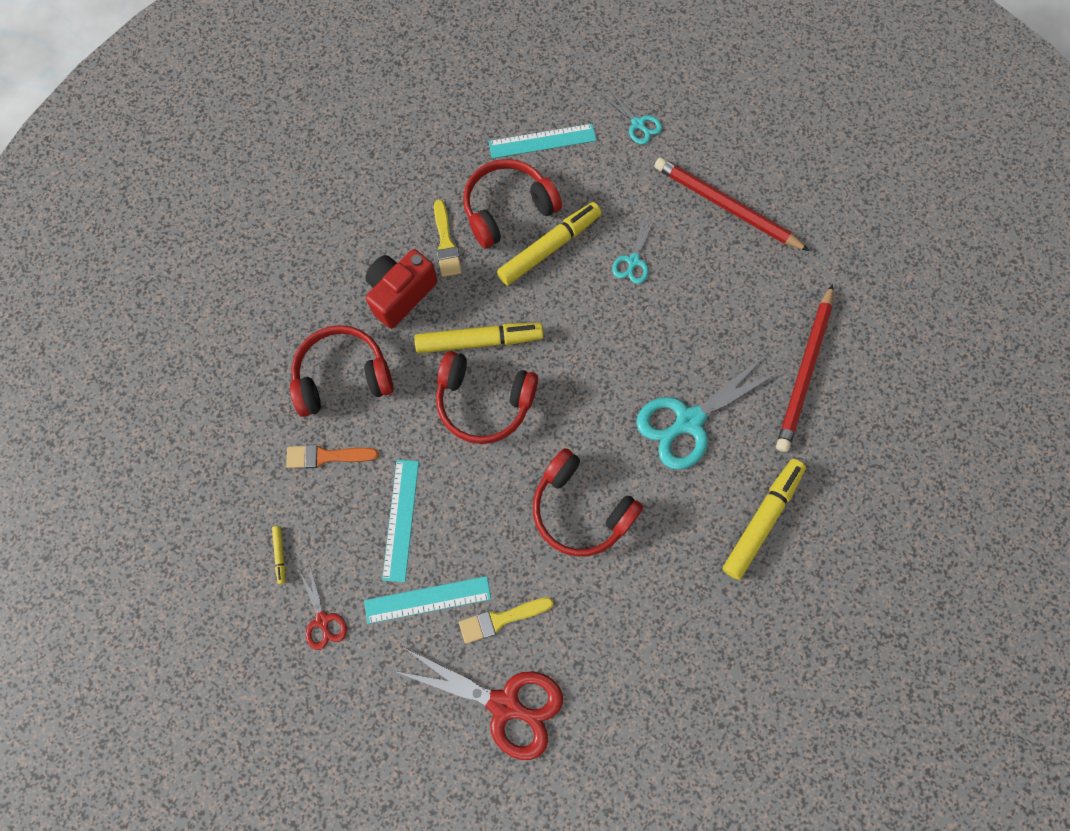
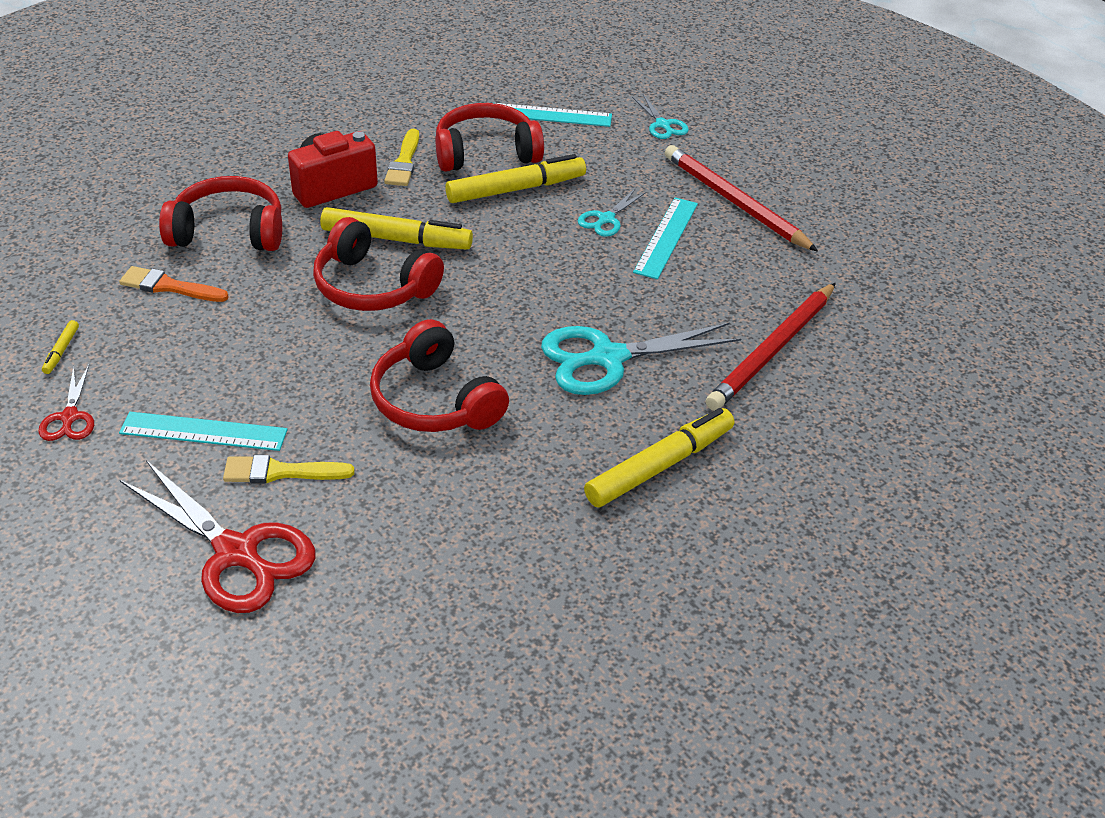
camera: 15 degrees right, 30 degrees down
(400, 519) = (217, 356): turquoise ruler -> turquoise ruler (666, 237)

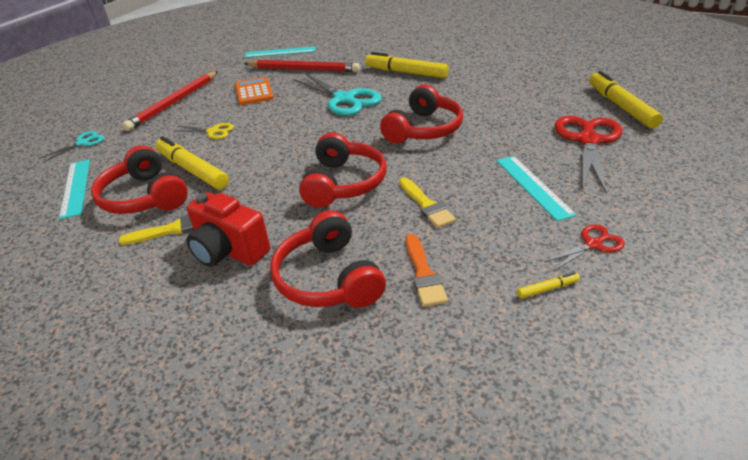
camera: 110 degrees left, 5 degrees down
(281, 472) = (526, 150): yellow brush -> yellow brush (426, 205)
(396, 239) = (283, 194): yellow marker -> yellow marker (621, 106)
(606, 219) = (213, 131): turquoise scissors -> yellow scissors
(666, 237) = (223, 111): turquoise ruler -> turquoise ruler (280, 52)
(714, 278) = (254, 92): none -> orange calculator

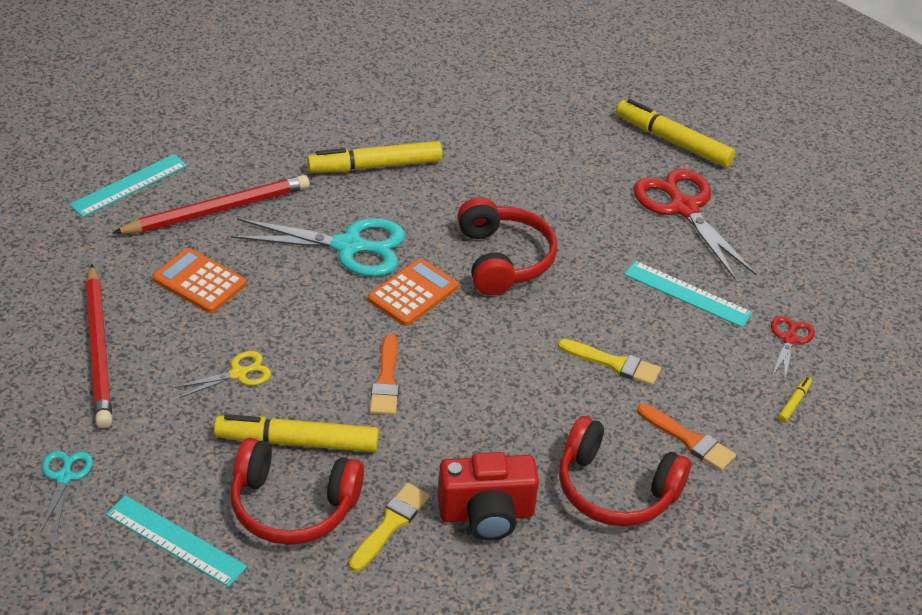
camera: 45 degrees left, 5 degrees up
(276, 161) = (386, 380): none -> orange brush
(343, 183) = (502, 376): red headphones -> none
(349, 128) = (413, 293): none -> orange calculator

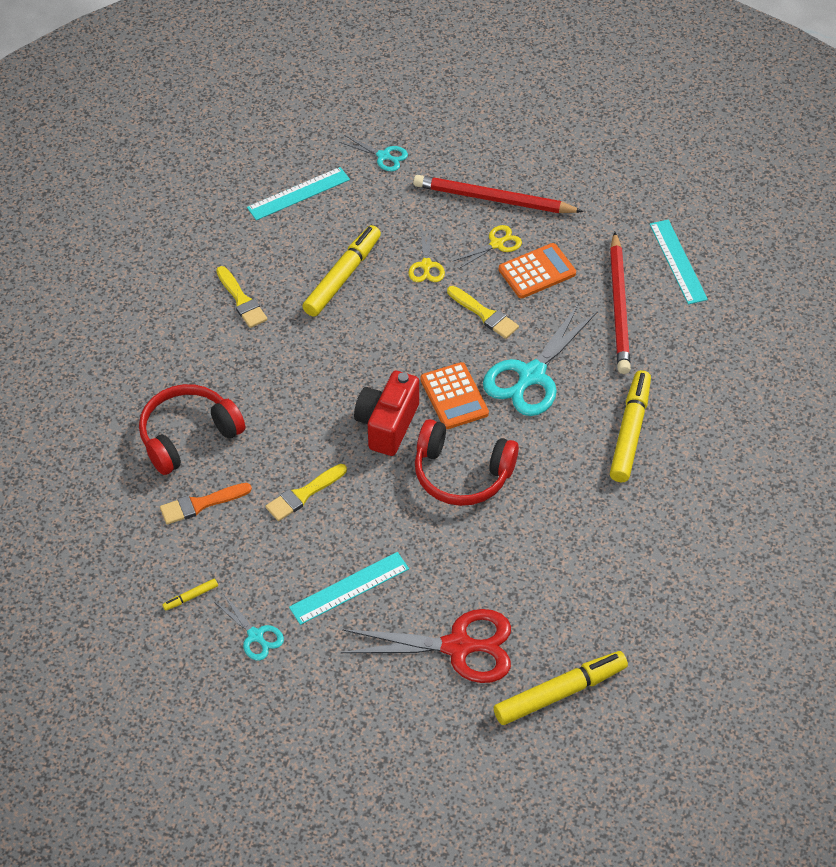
camera: 120 degrees right, 10 degrees up
(173, 325) = (497, 244): none -> yellow scissors
(286, 304) = (484, 314): none -> yellow brush
(292, 506) = (289, 257): red headphones -> none
(386, 380) = (370, 345): orange brush -> none
(486, 514) = (216, 353): red camera -> red camera (387, 424)
(789, 339) = (255, 636): red scissors -> turquoise scissors
(794, 402) = (190, 597): yellow marker -> yellow marker turned 90 degrees clockwise

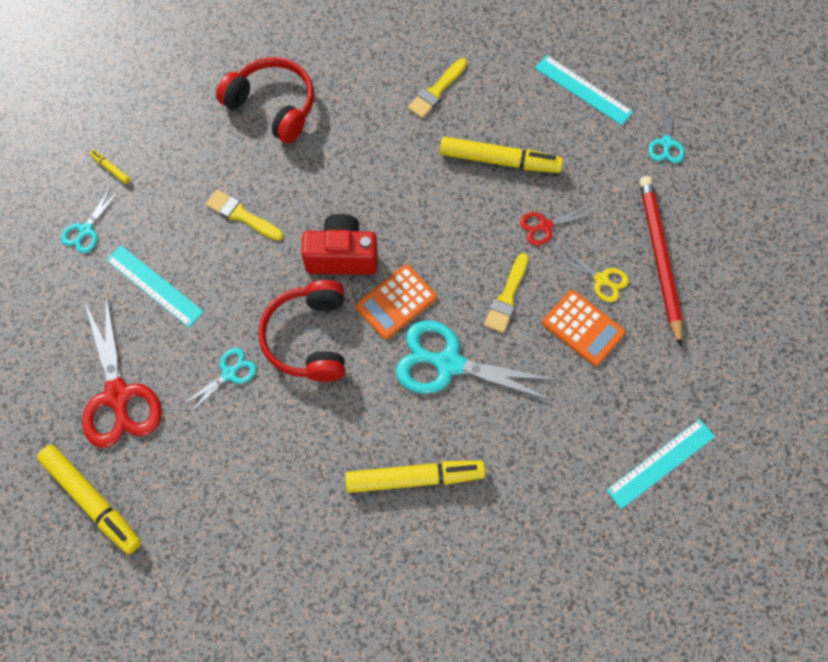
camera: 70 degrees right, 15 degrees up
(201, 504) = (205, 141): orange brush -> none
(426, 265) = (545, 226): yellow scissors -> red scissors
(472, 547) = (229, 373): none -> turquoise scissors
(619, 306) = (572, 421): red pencil -> none

